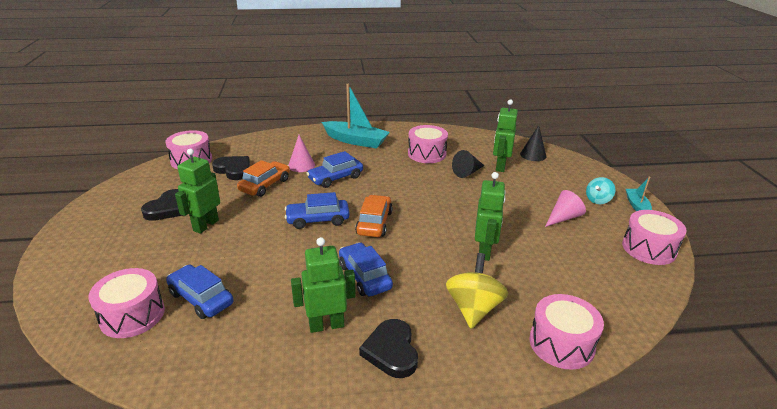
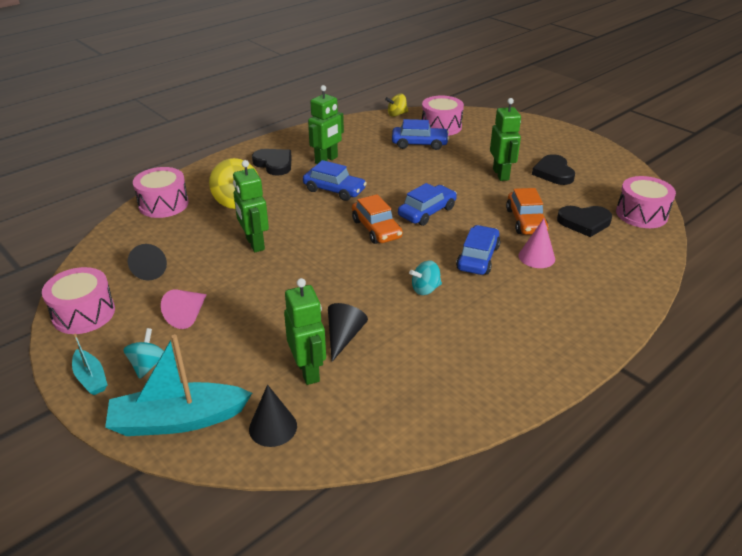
camera: 145 degrees right, 5 degrees up
(131, 374) = (397, 114): none -> yellow spinning top
(356, 141) = (544, 325): turquoise boat -> turquoise boat (178, 420)
(393, 175) = (425, 289): none -> turquoise spinning top
(427, 154) = (427, 347): pink drum -> none
(587, 265) = (152, 269): none -> black cone

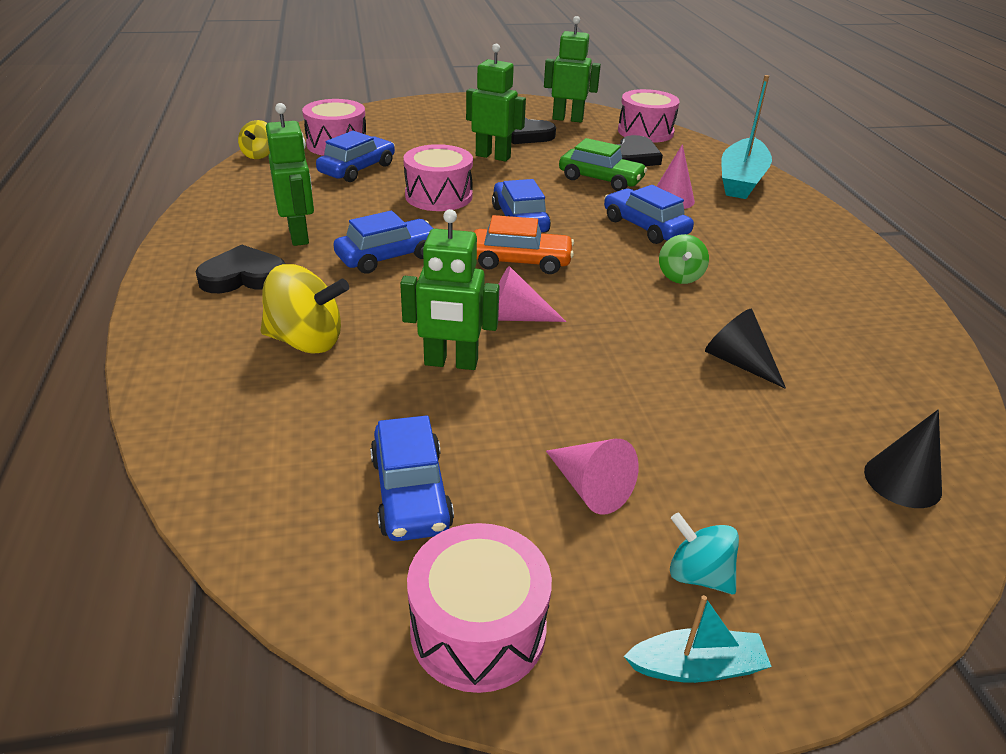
camera: 60 degrees left, 0 degrees up
(152, 269) = (411, 492): black cone -> blue car
(163, 204) = (208, 420): pink drum -> pink drum (438, 196)
(178, 420) = (857, 575): turquoise boat -> turquoise boat (741, 180)
(308, 371) = (795, 413): green robot -> green robot (567, 119)
(314, 247) = (515, 317): none -> pink cone
(425, 289) = (680, 276): turquoise spinning top -> green spinning top
(526, 221) = (600, 179): orange car -> green car

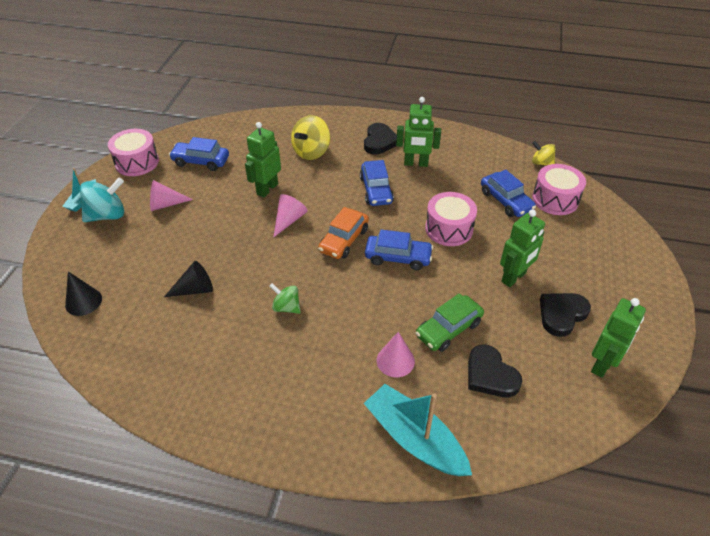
camera: 115 degrees right, 10 degrees up
(645, 132) = (556, 418): pink drum -> none
(645, 227) = (358, 320): blue car -> none
(698, 575) = (107, 215): turquoise spinning top -> turquoise spinning top, size x1.65

